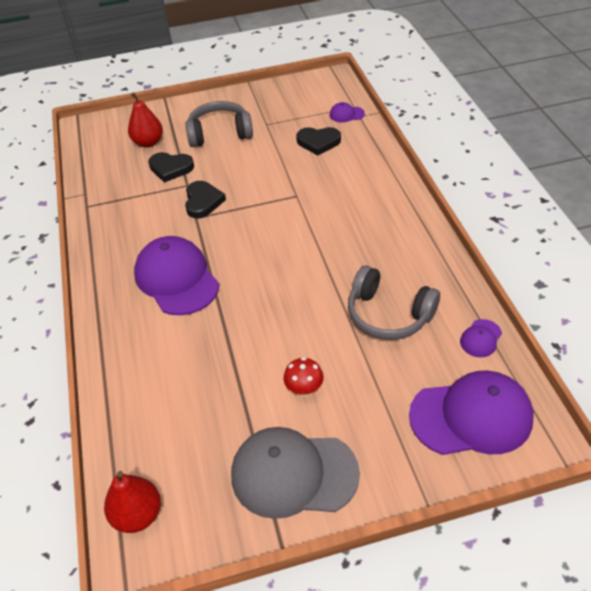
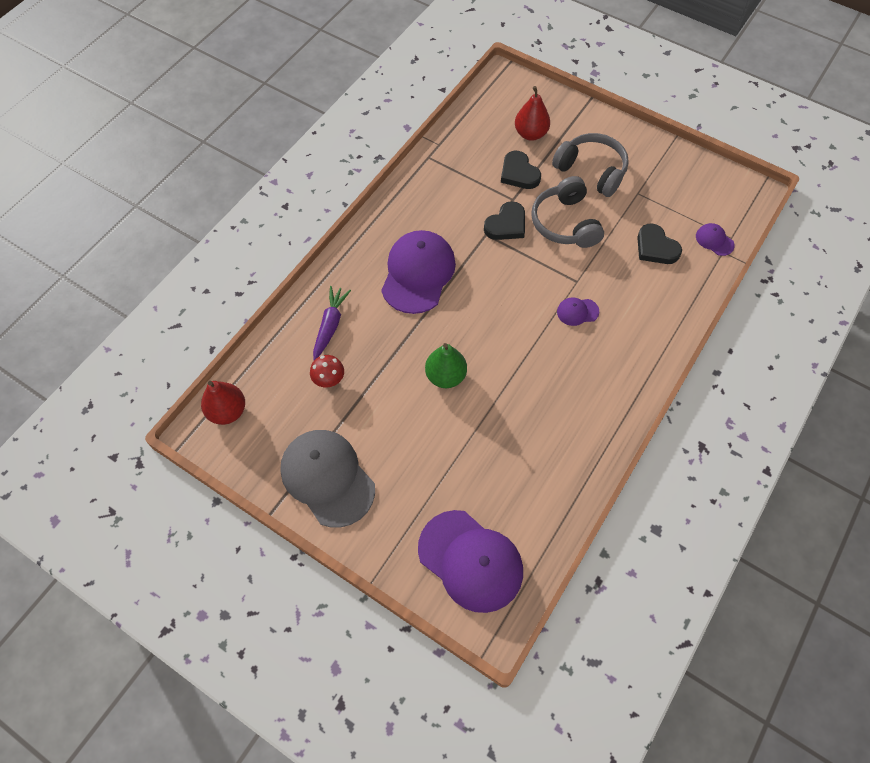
camera: 45 degrees right, 15 degrees up
(150, 369) = (330, 325): none -> purple carrot
(287, 322) = (445, 376): none -> green pear
(304, 390) = (397, 433): red mushroom -> red mushroom (329, 380)
(388, 315) = (515, 439): grey headphones -> grey headphones (565, 223)
(480, 338) = (551, 520): purple cap -> purple cap (577, 312)

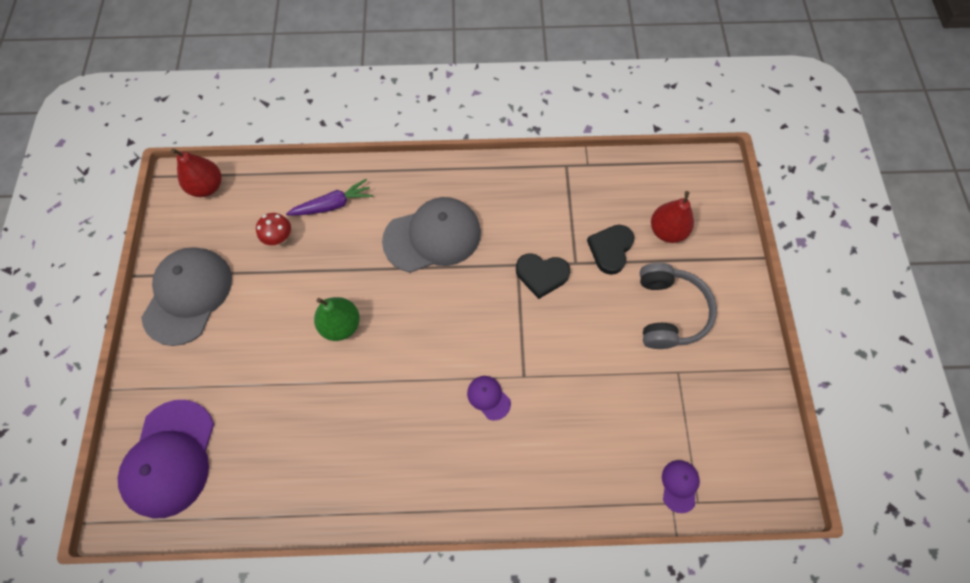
camera: 55 degrees right, 5 degrees up
(418, 273) = (432, 236): purple cap -> grey cap
(565, 223) = (584, 325): grey headphones -> none
(655, 247) = (622, 429): black heart -> none

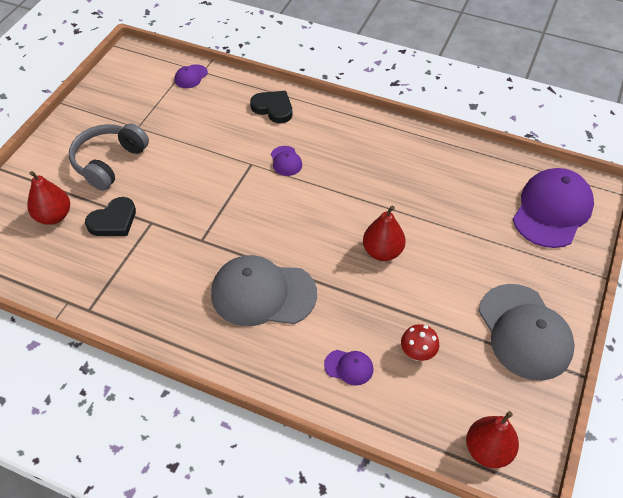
camera: 155 degrees left, 15 degrees down
(188, 296) = (524, 332): grey cap -> grey cap turned 60 degrees counterclockwise
(333, 205) = (349, 367): purple carrot -> purple cap
(341, 325) = (382, 251): green pear -> red pear
(541, 275) = (187, 224): black heart -> black heart (273, 108)

